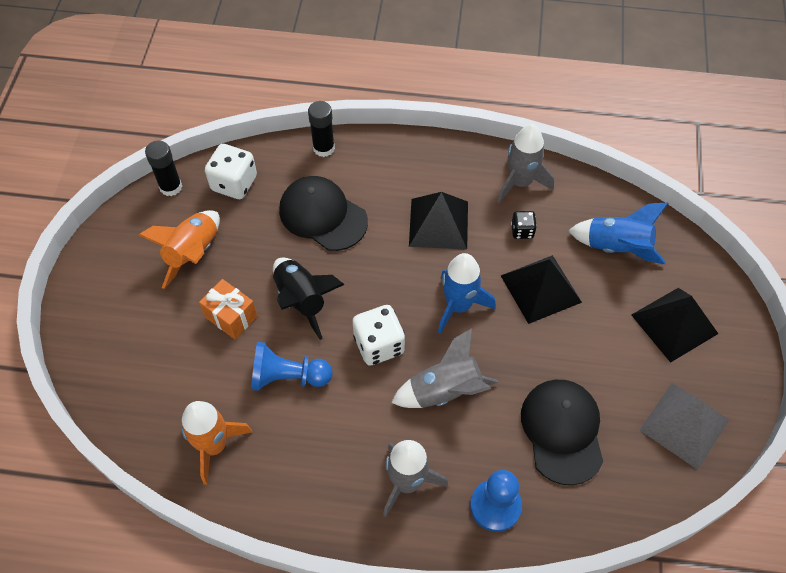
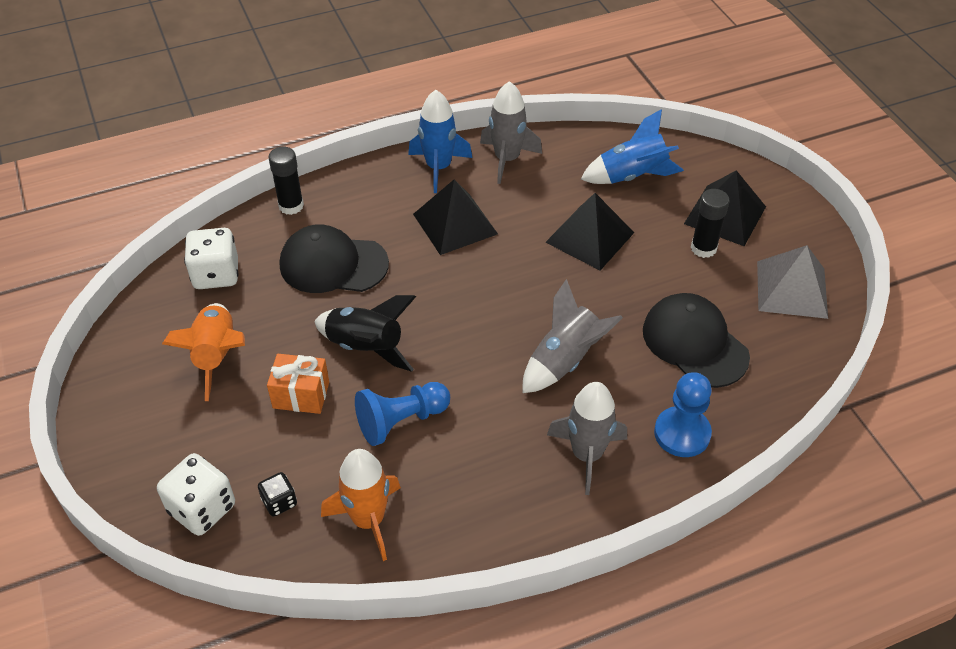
camera: 30 degrees left, 10 degrees down
(171, 187) = (146, 306): black glue stick -> black glue stick (703, 248)
(379, 345) = (472, 351): white dice -> white dice (202, 508)
(458, 305) = (525, 284): blue rocket -> blue rocket (438, 167)
(522, 231) = (538, 198): black dice -> black dice (279, 502)

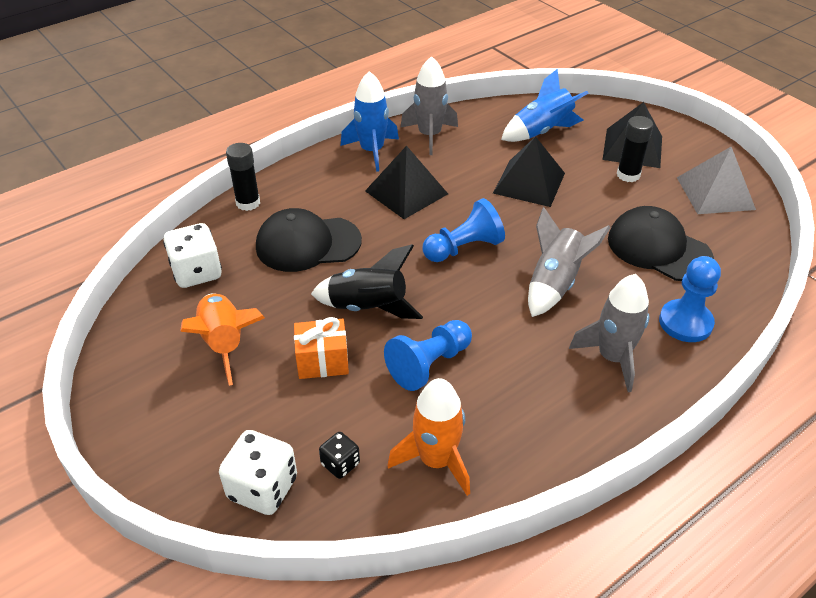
camera: 15 degrees left, 5 degrees down
(488, 301) = (464, 248): none -> blue pawn

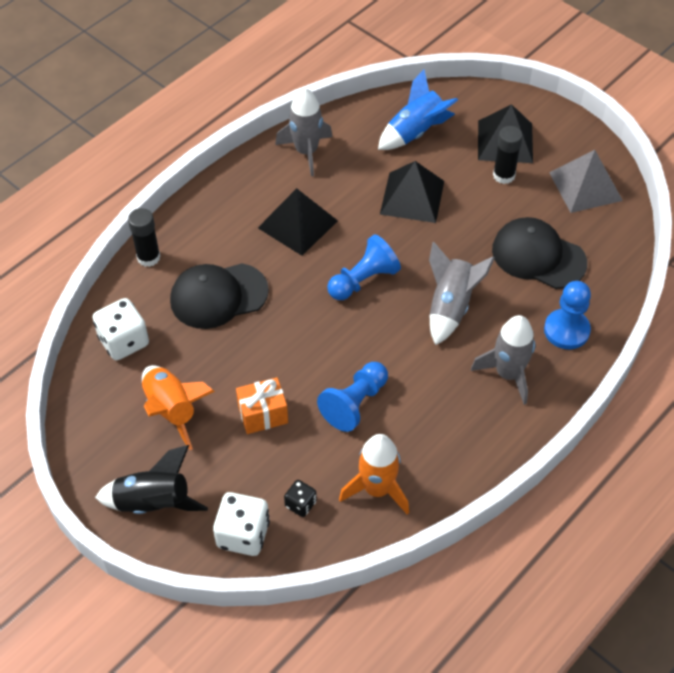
camera: 10 degrees left, 10 degrees up
(368, 307) = (290, 355): black rocket -> black rocket (153, 503)
(372, 151) = (253, 179): blue rocket -> none

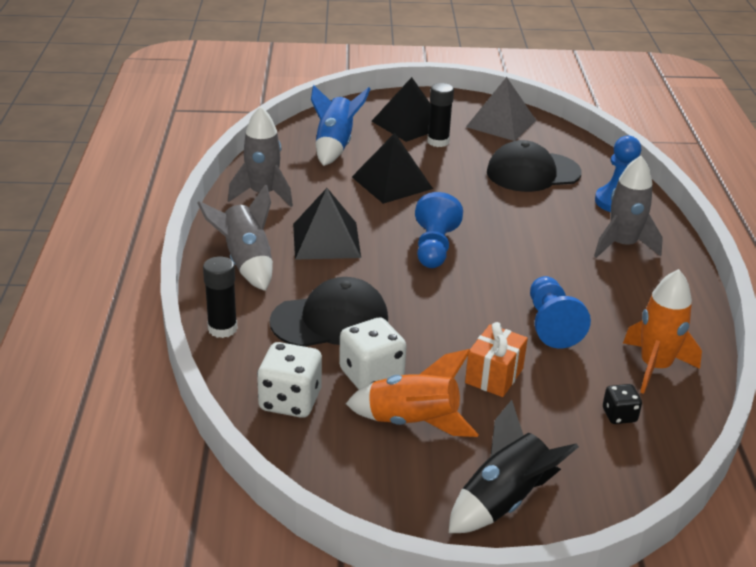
camera: 45 degrees left, 20 degrees down
(218, 296) = (330, 320): black cap -> black cap turned 135 degrees counterclockwise
(243, 534) = (611, 468): white dice -> white dice (371, 375)
(450, 306) = (522, 229): grey rocket -> grey rocket (246, 263)

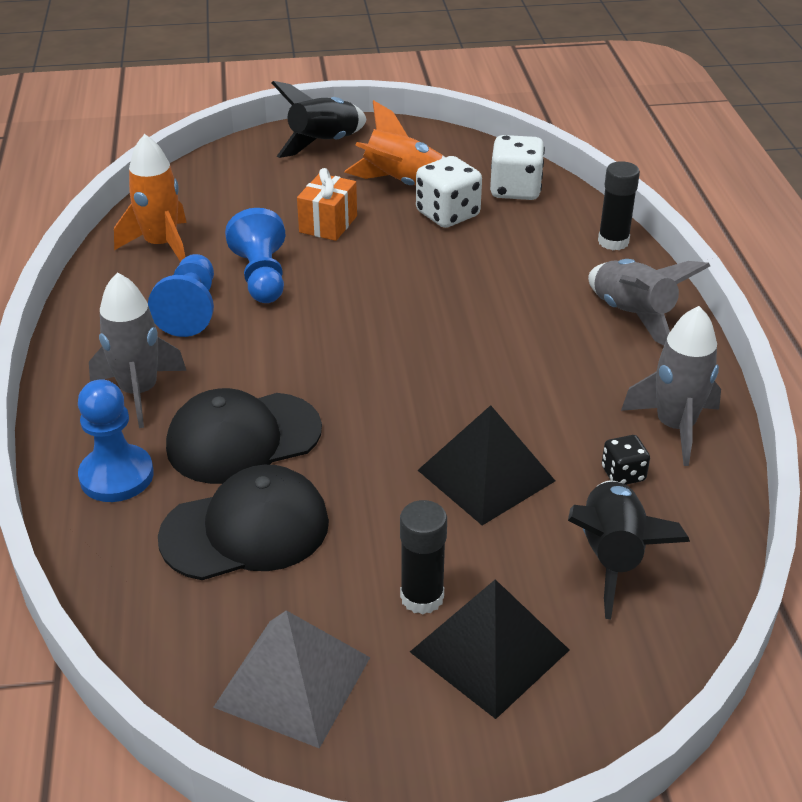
camera: 175 degrees right, 5 degrees up
(326, 240) = (549, 357): black pyramid -> none
(330, 320) = (505, 260): black cap -> black cap (243, 438)
(335, 146) = (612, 557): blue rocket -> black rocket
(434, 247) = (403, 361): blue pawn -> blue pawn (190, 310)
(619, 415) = (213, 203): black dice -> black dice (623, 474)

